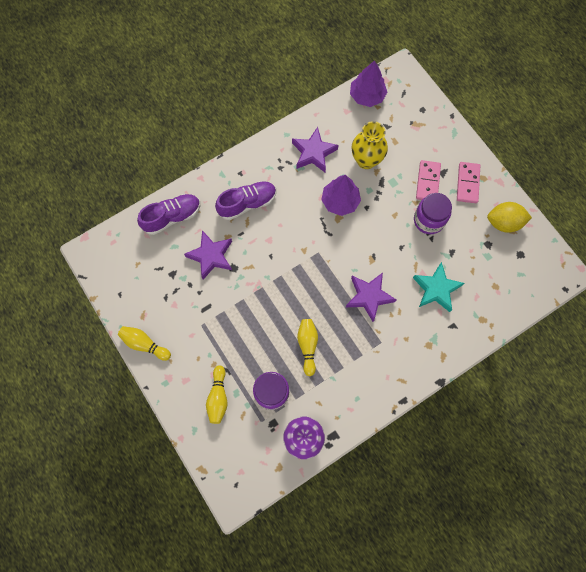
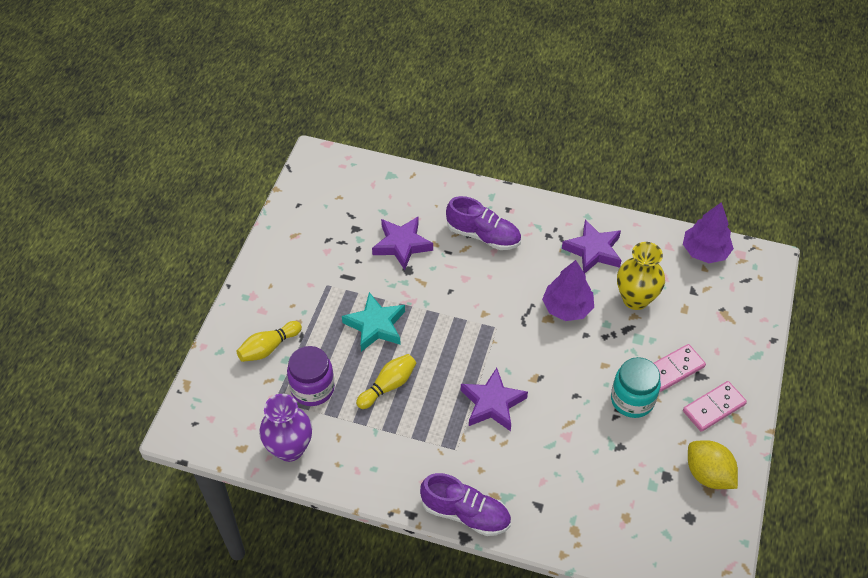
camera: 50 degrees right, 20 degrees down
(144, 344) = (268, 255): yellow bowling pin -> none
(172, 217) = (410, 190): purple shoe -> purple shoe (465, 513)
(428, 220) = (632, 400): purple jar -> turquoise jar
(436, 289) = (563, 460): turquoise star -> turquoise star (375, 326)

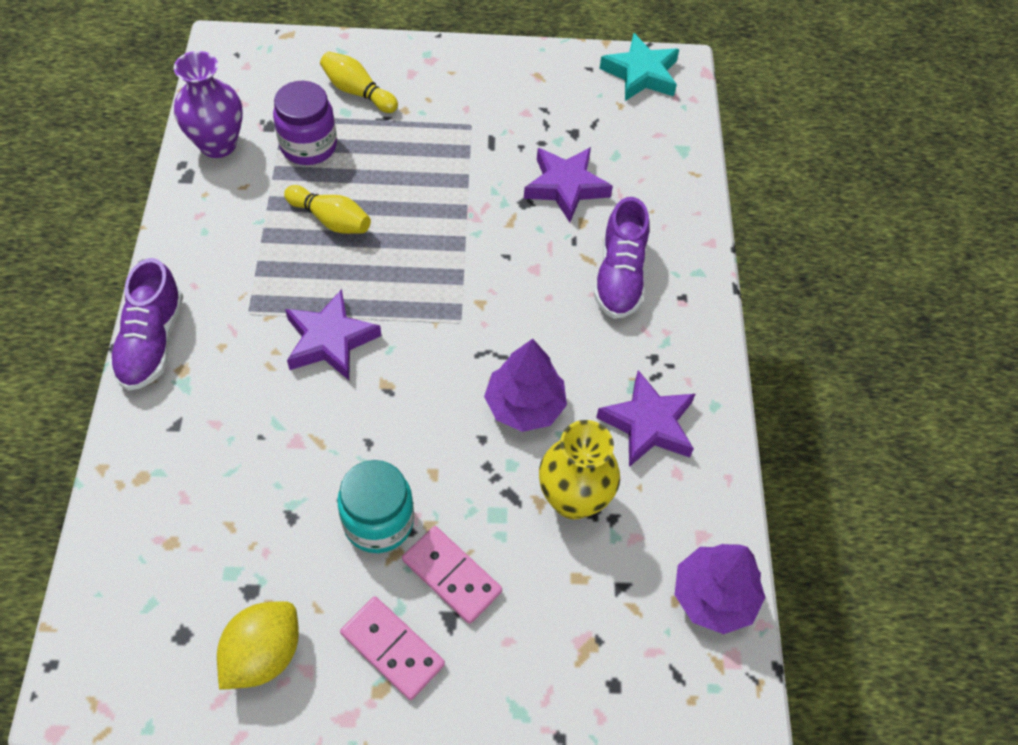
camera: 70 degrees right, 5 degrees up
(375, 326) = (422, 187): turquoise star -> turquoise star (641, 74)

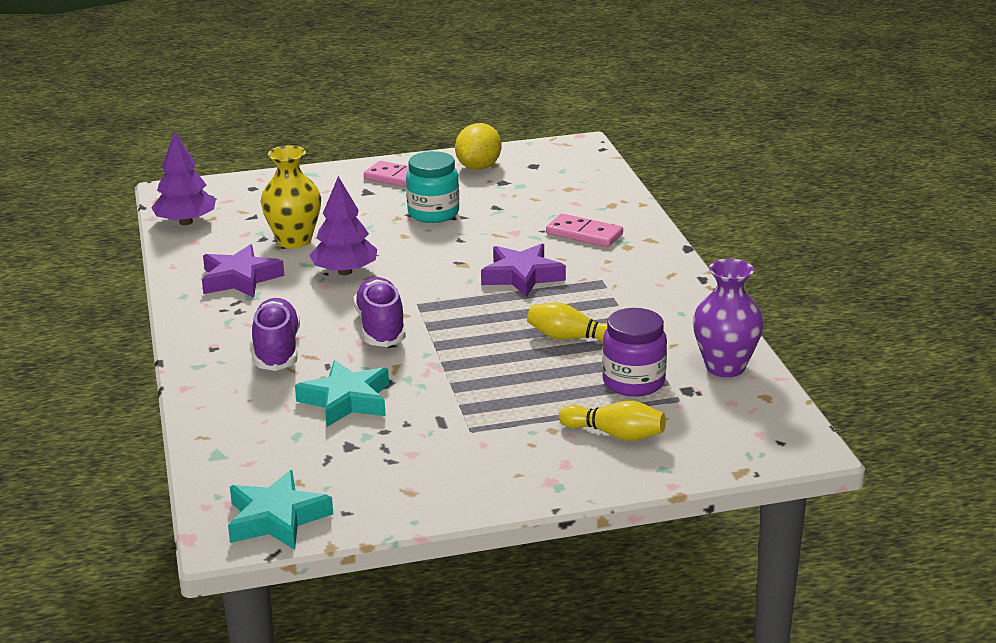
camera: 170 degrees right, 30 degrees down
(152, 342) = (664, 254): purple shoe -> purple shoe (381, 328)
(452, 575) = (372, 204): pink domino -> pink domino (584, 234)
(566, 187) = (346, 400): purple star -> turquoise star

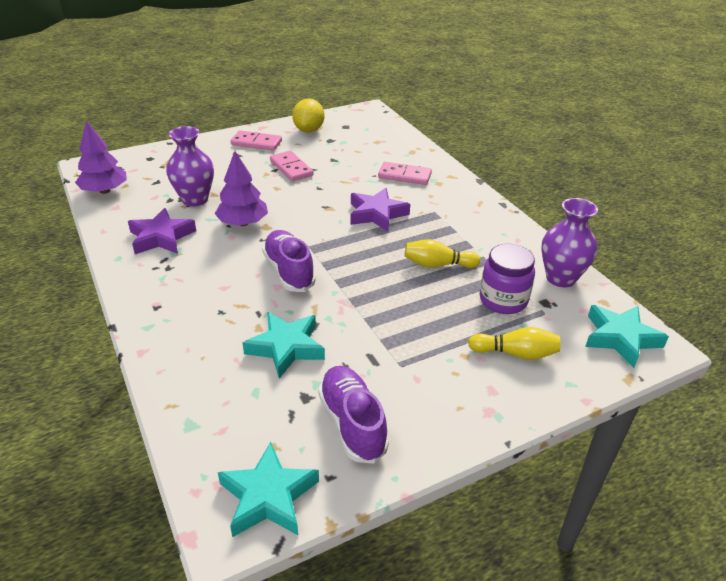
camera: 15 degrees left, 10 degrees up
(277, 350) = (211, 303): purple shoe -> purple shoe (352, 423)
(294, 241) = (195, 199): yellow vase -> purple vase
(433, 213) = (291, 168): turquoise jar -> pink domino
(759, 434) = (620, 338): none -> turquoise star

